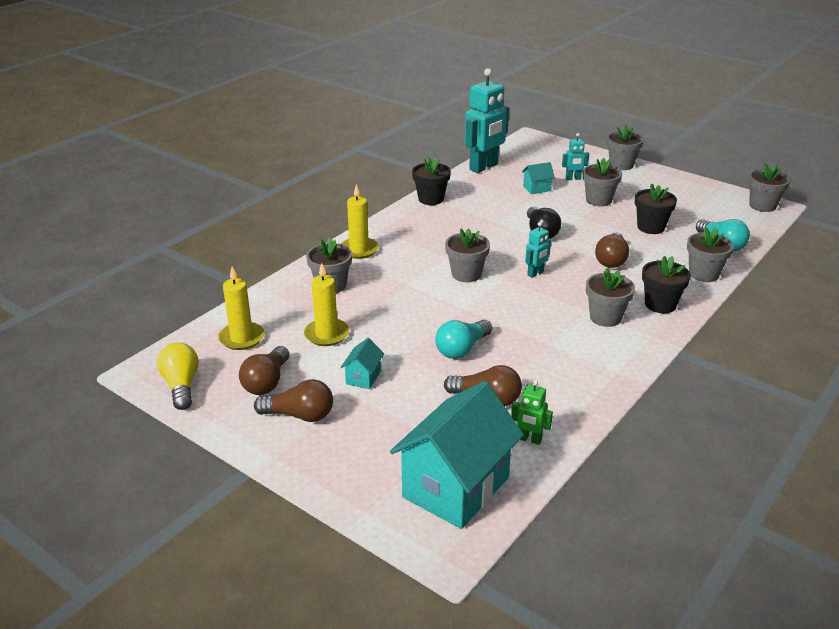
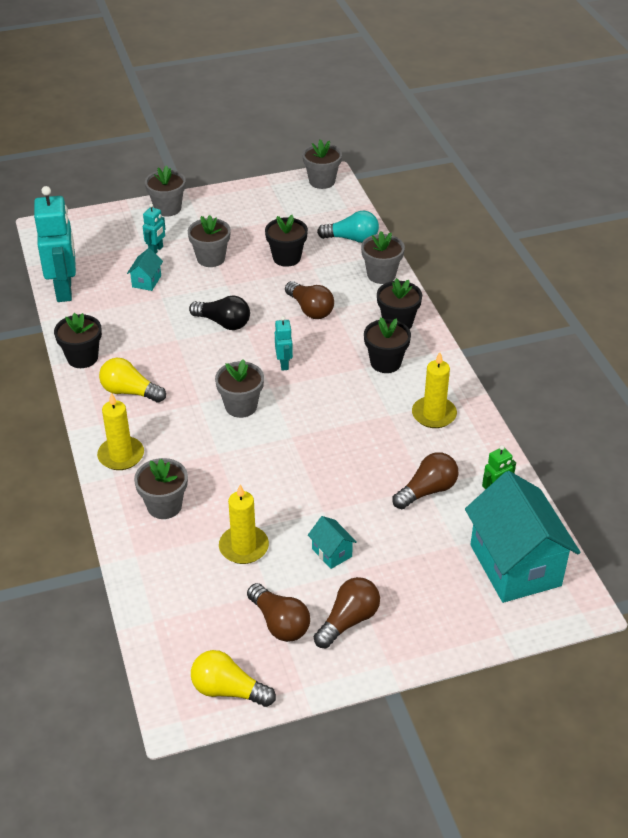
camera: 55 degrees left, 10 degrees up
(241, 338) = (190, 612): yellow candle -> yellow candle (434, 414)
(422, 228) = (130, 392): none -> yellow light bulb
(462, 349) = (349, 469): turquoise light bulb -> none
(605, 317) = (385, 362): grey flower pot -> black flower pot

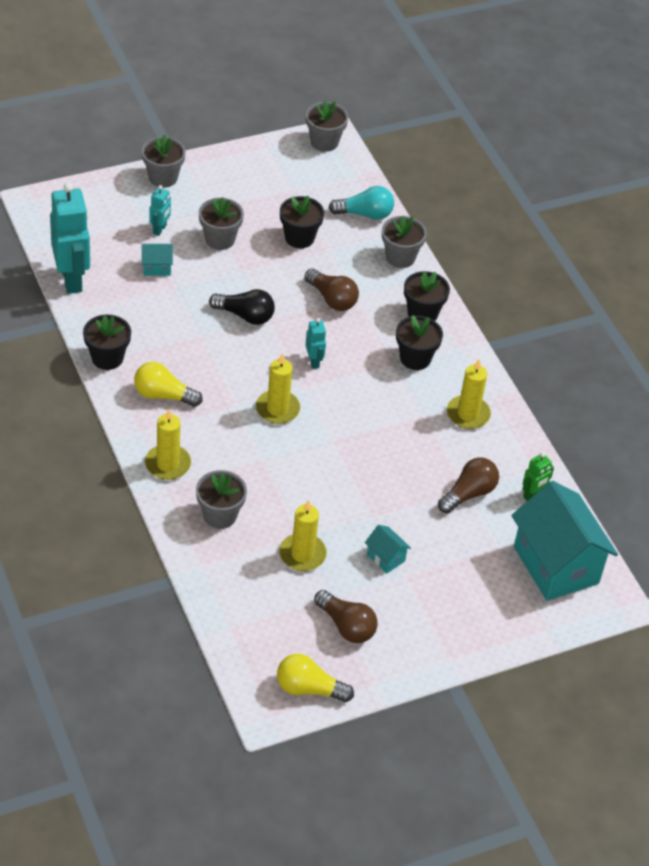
camera: 10 degrees left, 5 degrees up
(146, 281) = (157, 268): turquoise house -> turquoise house turned 75 degrees clockwise
(241, 406) = (277, 409): grey flower pot -> yellow candle
(348, 620) = (409, 622): brown light bulb -> none

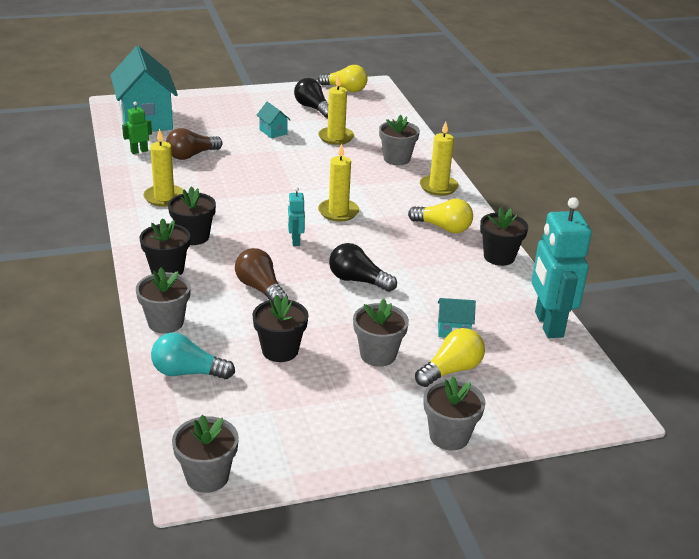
camera: 170 degrees left, 15 degrees down
(160, 229) = (451, 370): turquoise robot -> yellow light bulb
(346, 626) = (313, 108): brown light bulb -> black light bulb

